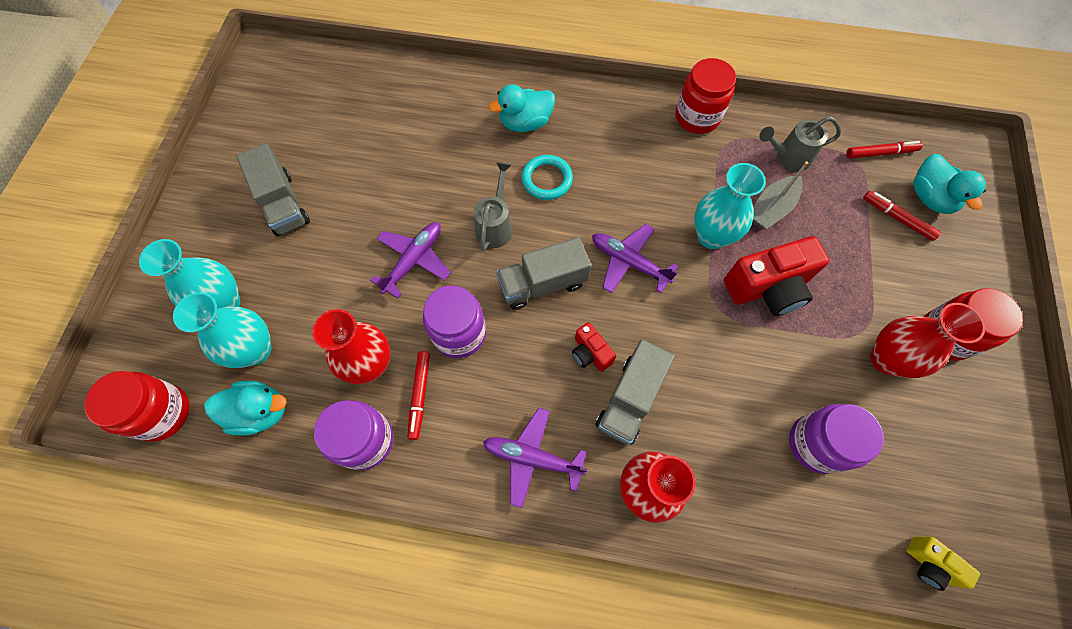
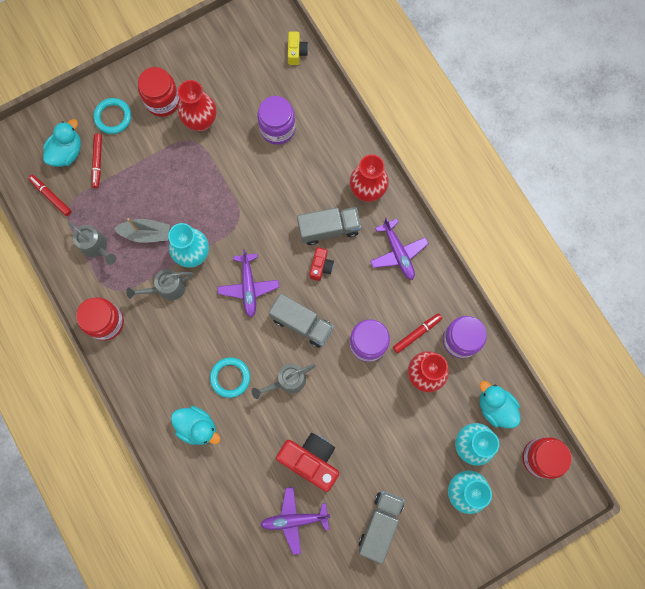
camera: 130 degrees left, 10 degrees up
(414, 260) = (348, 408): purple plane -> purple plane (294, 519)
(691, 187) = (167, 288): none -> grey watering can
(767, 288) = (205, 203): red camera -> red camera (311, 460)
(952, 269) = (113, 117): none -> turquoise ring

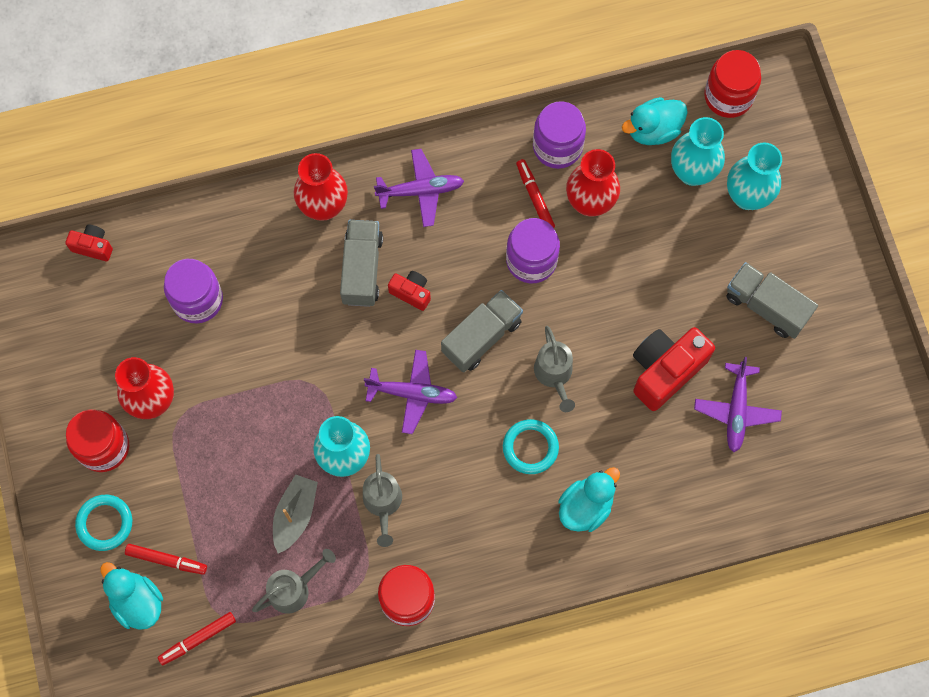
camera: 75 degrees left, 5 degrees down
(296, 52) = (93, 246): yellow camera -> red camera

